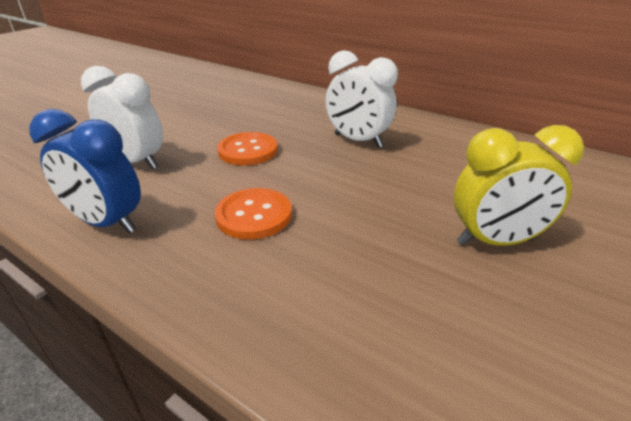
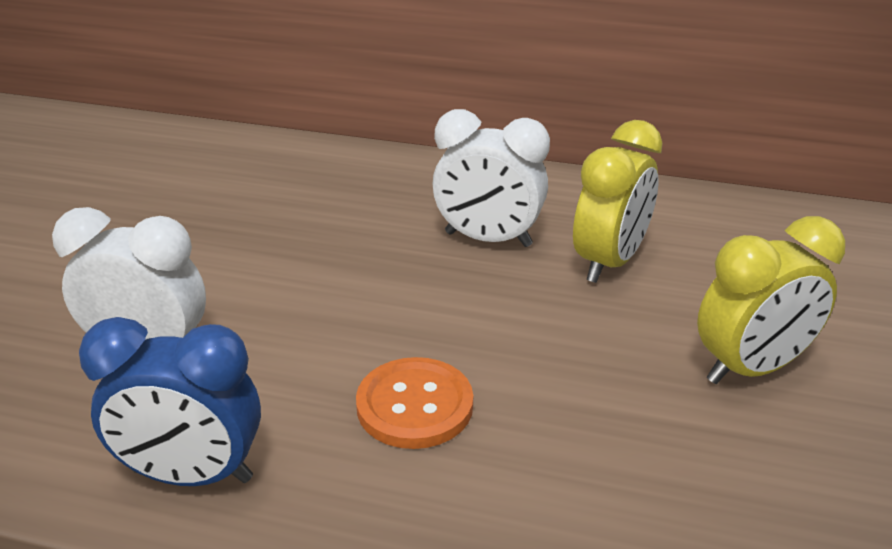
camera: 20 degrees left, 0 degrees up
(248, 150) = (327, 291): orange button -> none
(427, 164) = (609, 262): none -> yellow clock

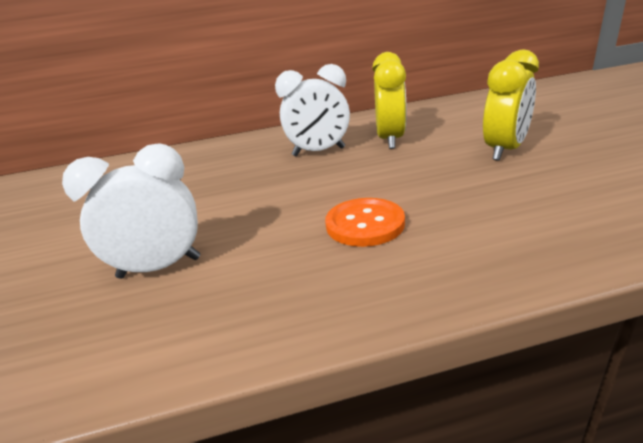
camera: 25 degrees left, 5 degrees down
(192, 475) = (262, 314): blue clock -> none

